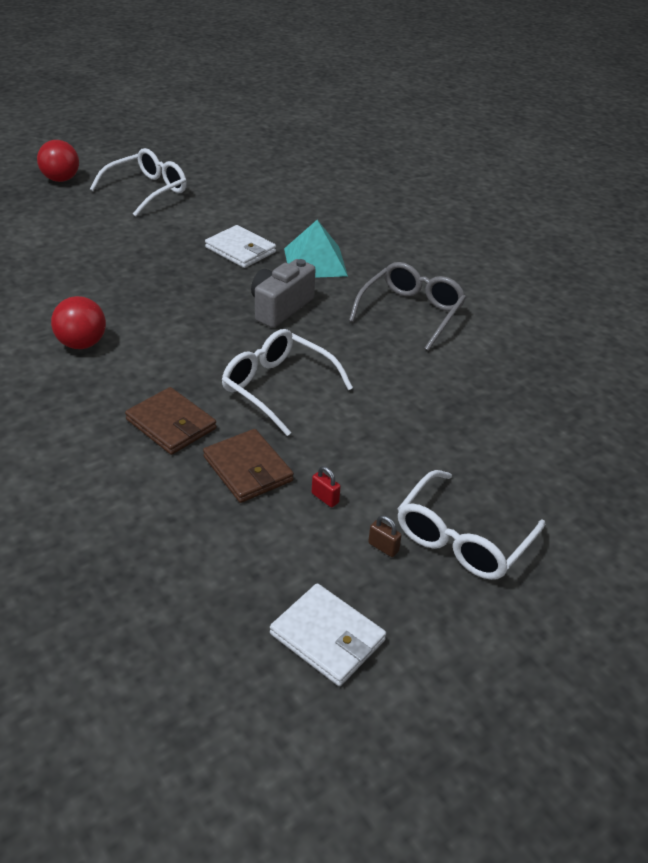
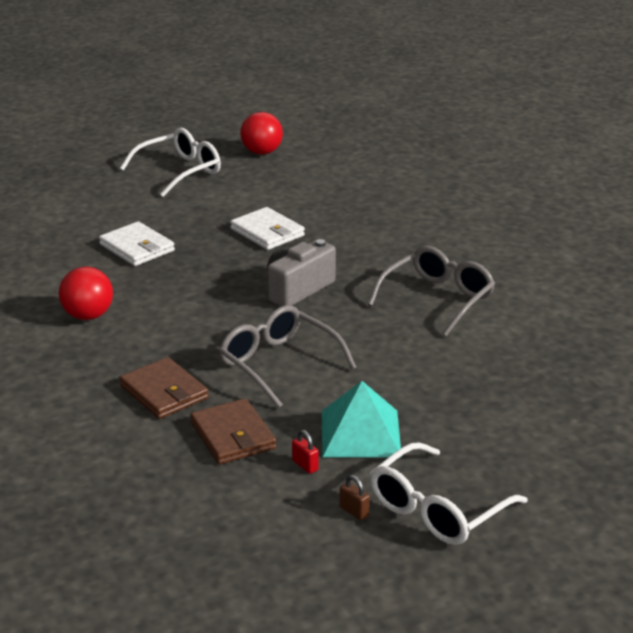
camera: 10 degrees right, 10 degrees down
(61, 179) = (92, 158): red ball -> red ball (262, 152)
(277, 387) = (278, 364): white glasses -> grey glasses
(315, 262) = (345, 246): turquoise pyramid -> turquoise pyramid (360, 433)
(327, 637) = (280, 583): white wallet -> white wallet (137, 248)

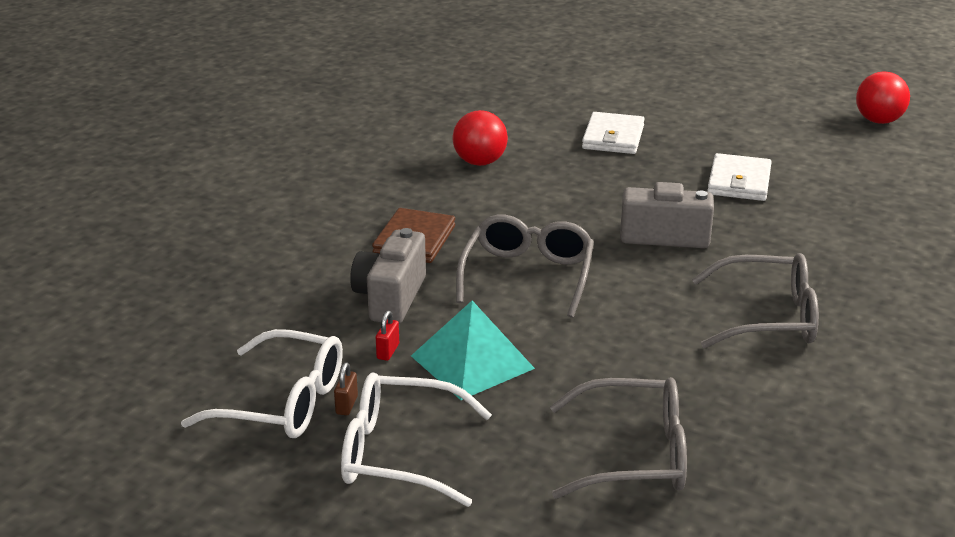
camera: 55 degrees right, 0 degrees up
(180, 171) = (771, 101): white glasses -> white glasses (283, 402)
(233, 436) = (390, 298): brown wallet -> grey camera
(530, 413) = (634, 455): none -> grey glasses

